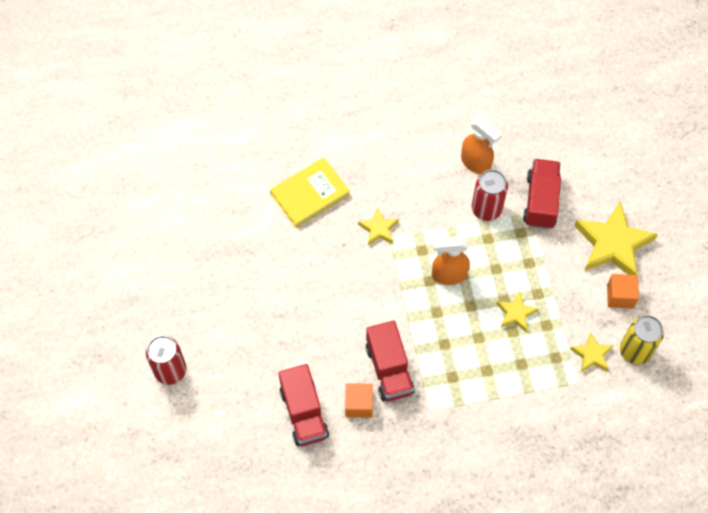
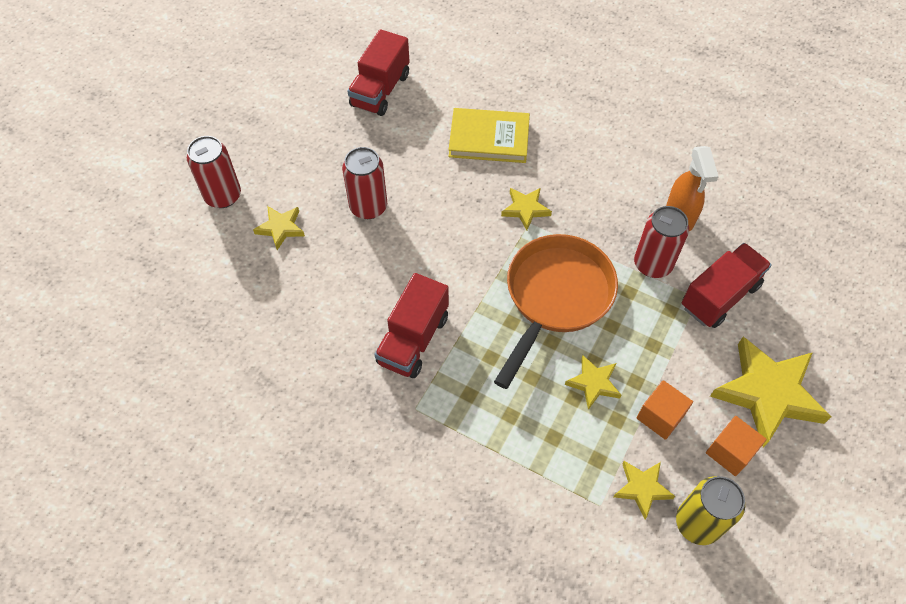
camera: 40 degrees right, 5 degrees down
(233, 362) = (281, 228): none -> yellow star
(277, 303) = (368, 207): none -> red can
(304, 413) = (296, 317): red truck -> red truck (380, 90)
(358, 404) = (353, 349): orange cube -> orange cube (660, 416)
(448, 275) = (556, 297): orange spray bottle -> orange pan

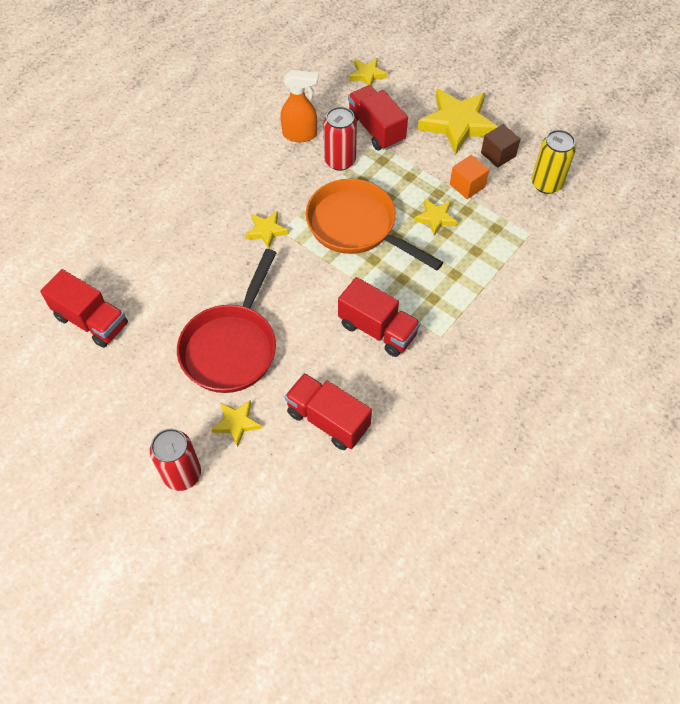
camera: 80 degrees left, 0 degrees up
(292, 308) = (328, 420): none -> red truck
(368, 207) = (231, 347): red can -> red pan
(489, 139) = (182, 243): yellow book -> none
(642, 488) = (519, 207): yellow star -> yellow star (367, 75)
(730, 452) = (498, 154): orange cube -> brown cube

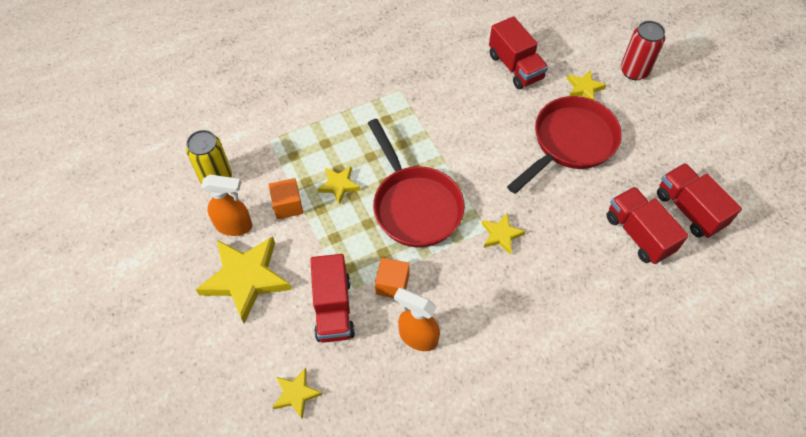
camera: 155 degrees left, 0 degrees up
(340, 161) = (392, 284): red can -> orange cube
(356, 226) = (414, 206): orange pan -> red pan
(377, 329) = (445, 112): red truck -> red truck (638, 234)
(498, 154) = (234, 226): brown cube -> orange spray bottle

